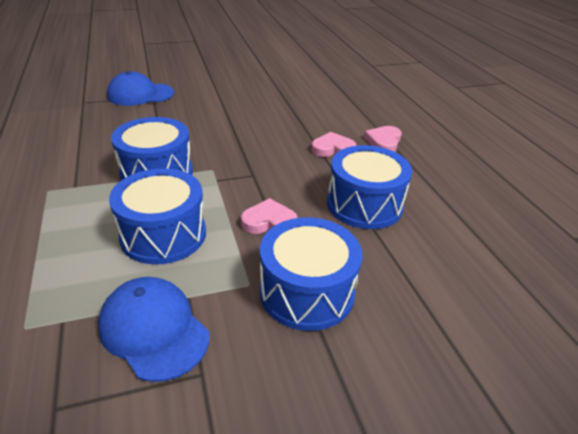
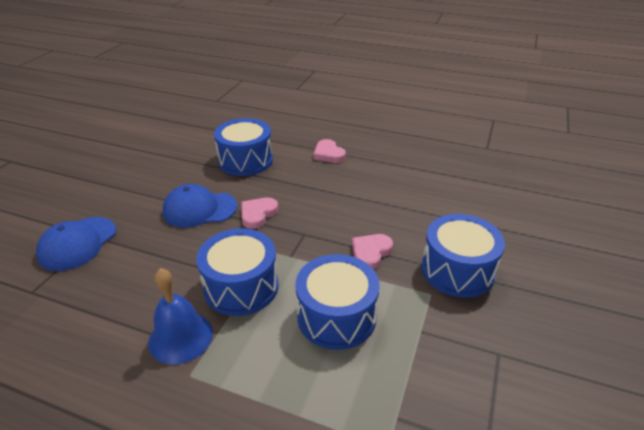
camera: 50 degrees left, 0 degrees up
(82, 170) = (180, 337): none -> blue bell
(154, 330) = (443, 363): blue cap -> blue cap (199, 209)
(332, 149) = (312, 180): pink heart -> pink heart (258, 214)
(364, 204) = (391, 201): blue drum -> blue drum (245, 160)

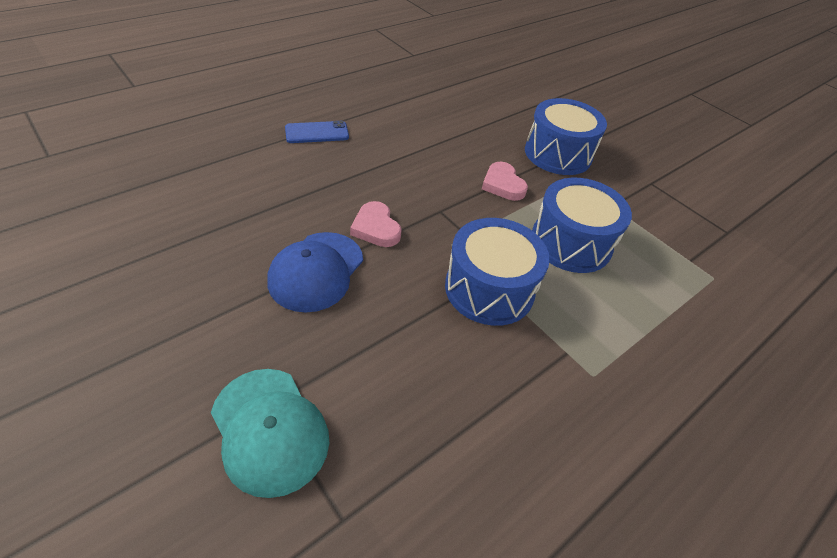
camera: 65 degrees left, 10 degrees up
(78, 243) = (269, 430): blue cap -> turquoise cap
(180, 337) = (536, 366): blue bell -> none
(245, 160) = (252, 193): blue drum -> none
(328, 154) = (317, 133): pink heart -> blue phone

